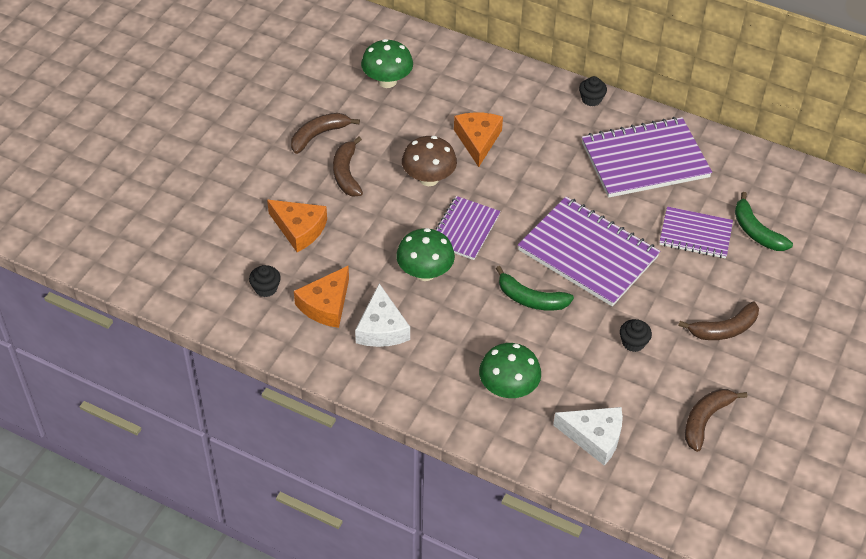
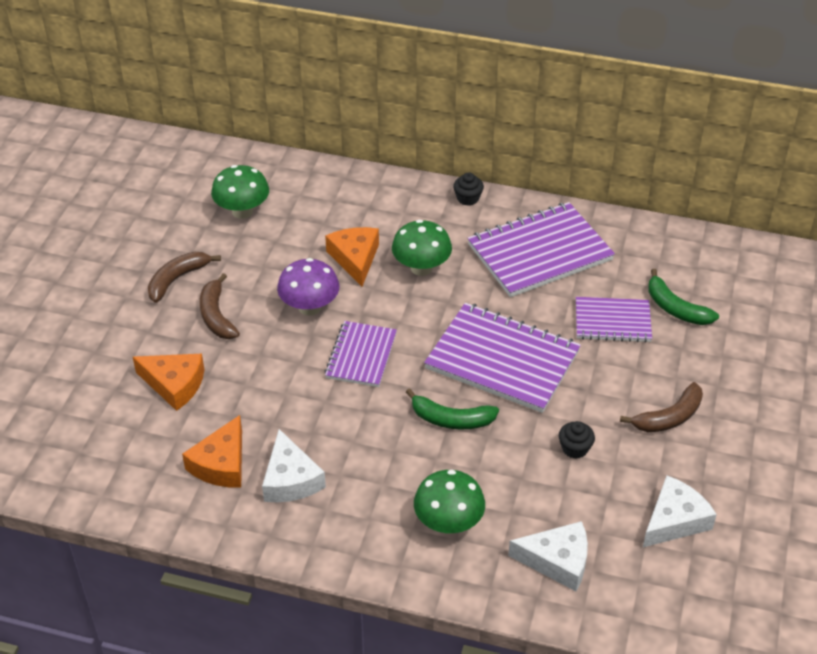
camera: 10 degrees left, 5 degrees down
(266, 288) = (148, 457): black cupcake -> none
(425, 272) = (327, 410): green mushroom -> green mushroom (421, 268)
(428, 178) = (309, 307): brown mushroom -> purple mushroom
(705, 420) = (674, 520): brown banana -> white cheese

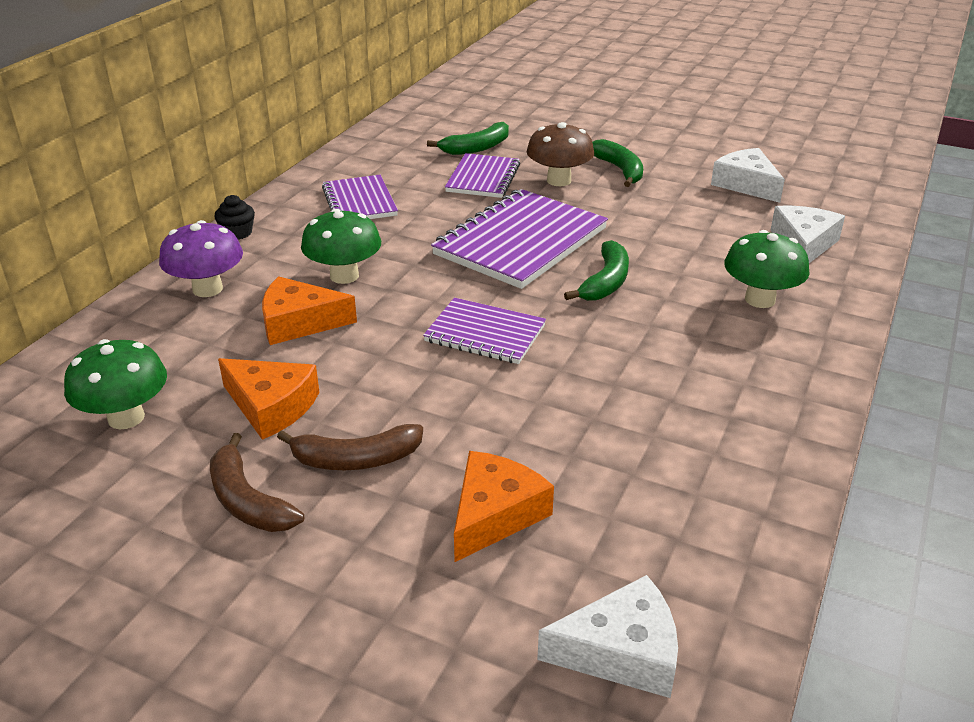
camera: 80 degrees left, 10 degrees down
(221, 464) = (666, 471): orange cheese -> orange cheese (271, 406)
(290, 479) = (695, 408): white cheese -> white cheese (621, 651)
(309, 307) = (377, 368): purple mushroom -> purple mushroom (207, 289)
(539, 252) = (359, 202): purple notebook -> purple notebook, size x0.59
(575, 448) = (655, 218): black cupcake -> none
(627, 374) = (559, 180): none -> brown mushroom
(669, 417) = (619, 170): brown banana -> green banana

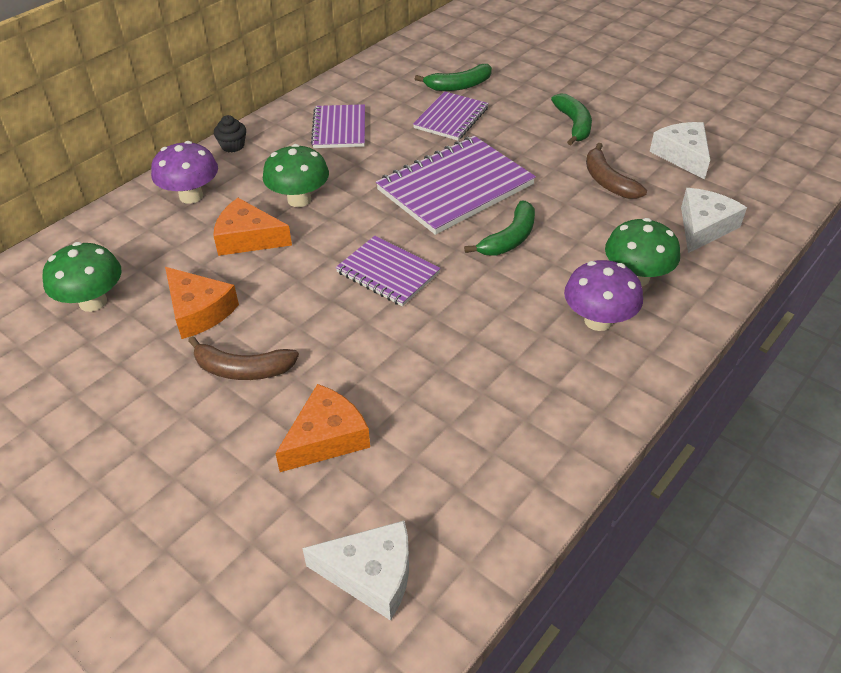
camera: 15 degrees right, 10 degrees up
(248, 501) = (152, 390): brown banana -> brown banana (608, 181)
(559, 180) = (515, 129): brown mushroom -> none
(742, 345) = (598, 321): none -> purple mushroom

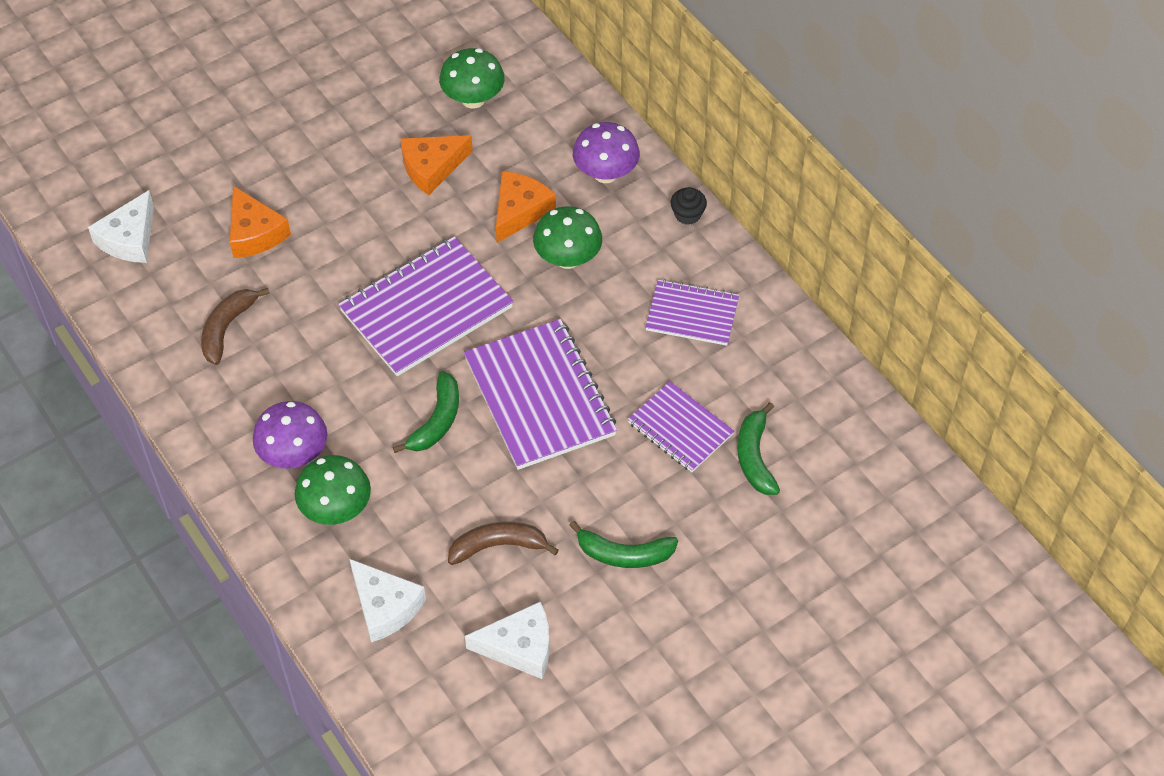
camera: 105 degrees right, 10 degrees up
(243, 369) = (349, 190): brown banana -> brown banana (227, 328)
(388, 273) = (426, 309): purple notebook -> purple notebook, size x1.70
(509, 238) = (437, 420): green banana -> green banana turned 120 degrees counterclockwise

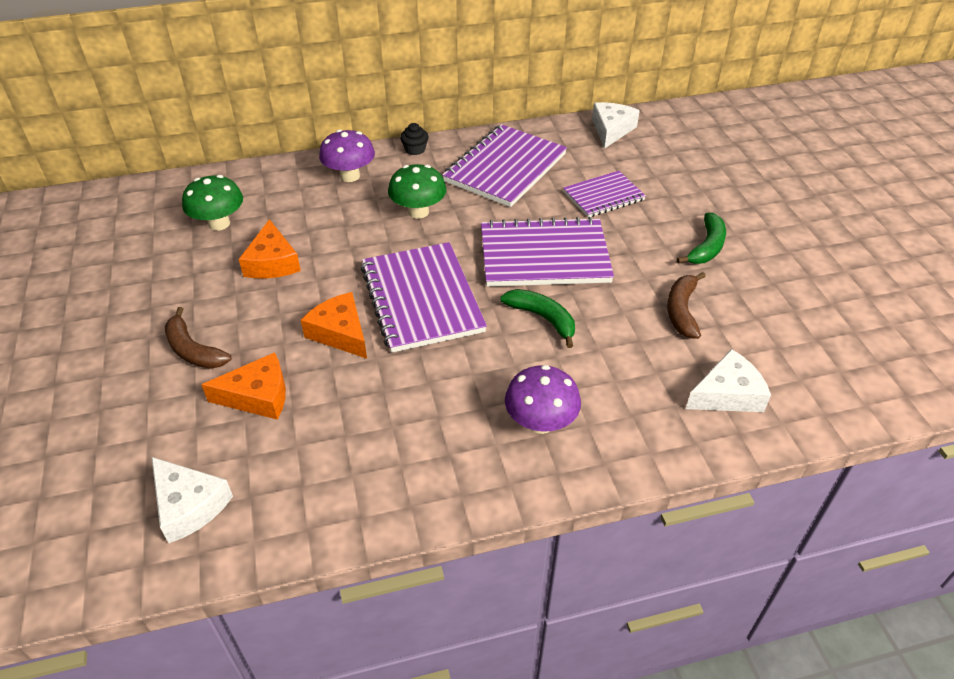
camera: 70 degrees left, 10 degrees down
(227, 328) = (363, 443): brown banana -> brown banana (193, 350)
(336, 509) = (613, 405): green mushroom -> none
(519, 211) = (354, 225): orange cheese -> orange cheese (340, 333)
(519, 646) = (781, 320): white cheese -> white cheese (611, 130)
(692, 314) = (505, 168): purple notebook -> purple notebook, size x1.70
(755, 457) = (640, 171): green banana -> none

